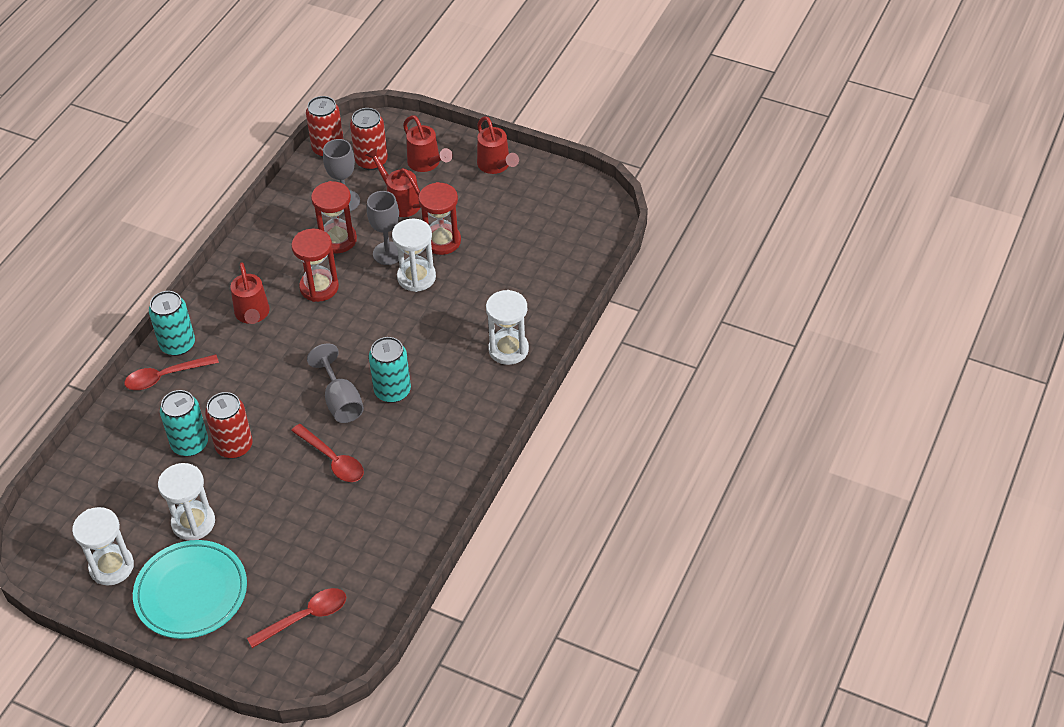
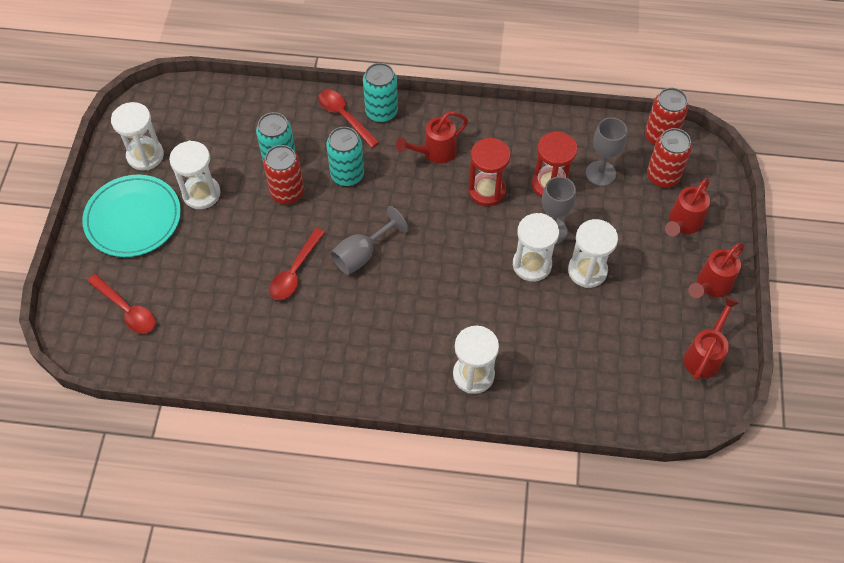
camera: 70 degrees right, 10 degrees up
(392, 391) = (387, 292): turquoise can -> turquoise can (347, 175)
(400, 201) = (622, 218): red watering can -> red watering can (704, 355)
(442, 241) = (587, 271): red hourglass -> white hourglass

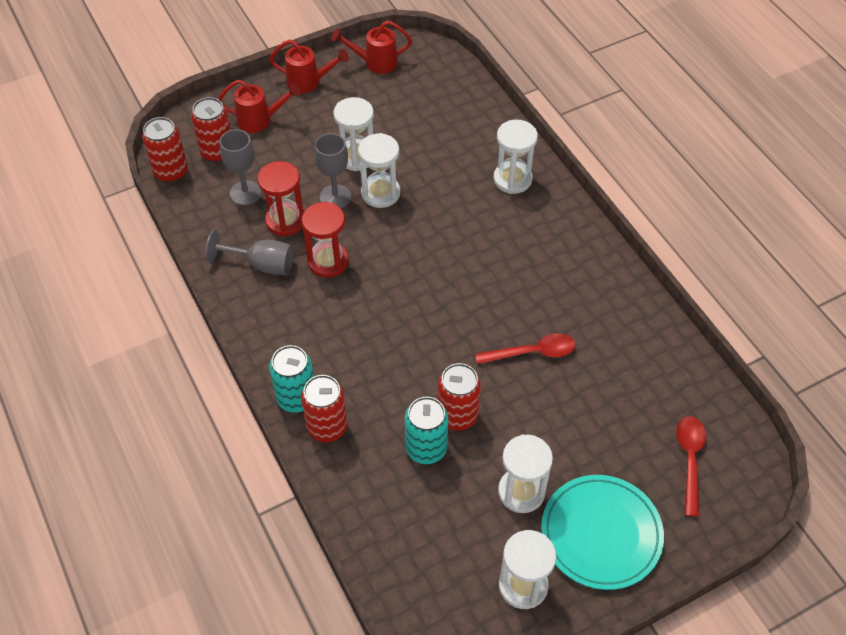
camera: 125 degrees left, 5 degrees down
(344, 117) = (327, 427): red spoon -> red can
(347, 175) = (396, 379): turquoise can -> none
(362, 254) = (471, 313): grey goblet -> grey goblet (262, 264)
(434, 152) = (314, 324): red watering can -> none

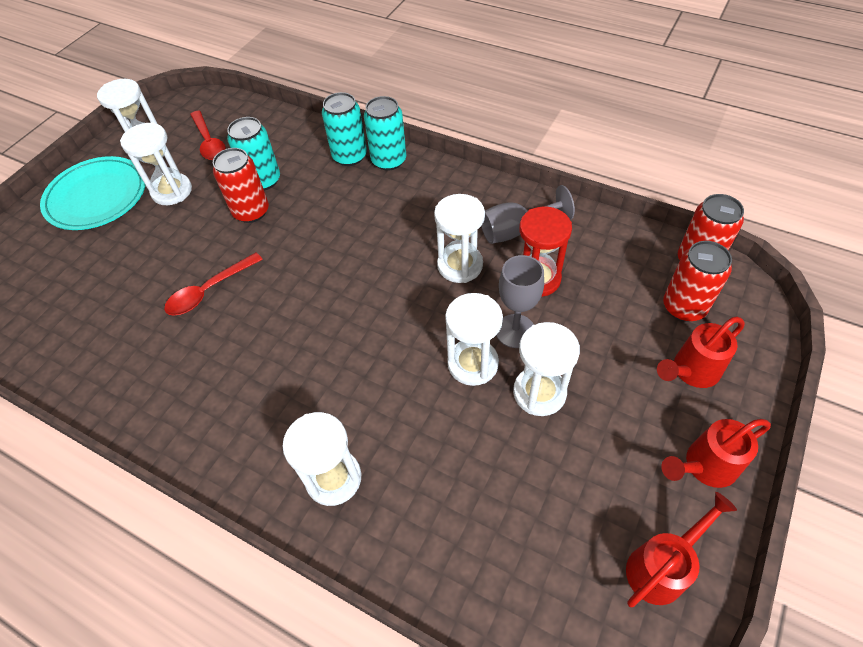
camera: 150 degrees right, 0 degrees up
(245, 193) = (604, 282): grey goblet -> none
(327, 427) = (349, 156): red can -> turquoise can
(328, 261) = (460, 265): red hourglass -> white hourglass
(690, 460) = (28, 279): red spoon -> red spoon (209, 142)

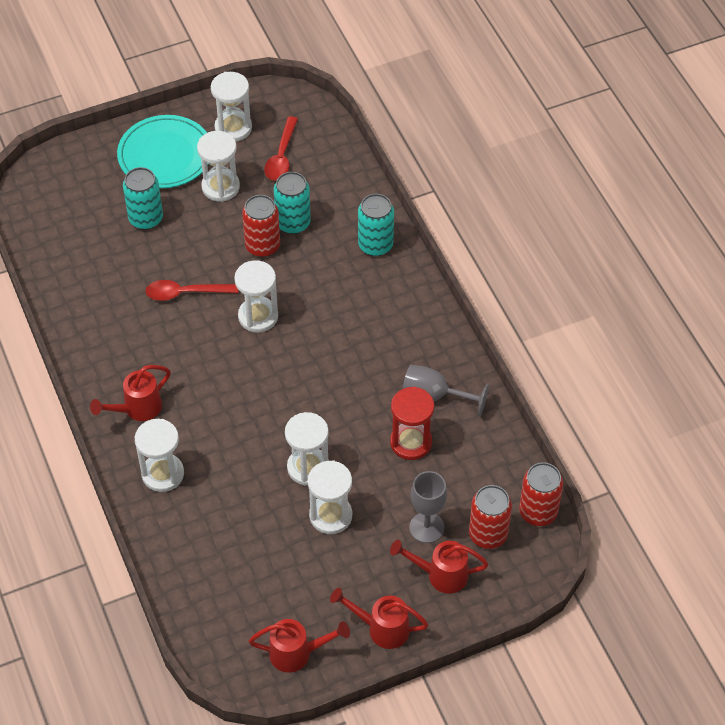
camera: 35 degrees right, 0 degrees up
(247, 430) = (137, 409): none -> red watering can
(389, 160) = (401, 270): turquoise can -> turquoise can (146, 218)
(460, 265) = (368, 394): white hourglass -> white hourglass (258, 316)
(515, 331) = (357, 467): grey goblet -> grey goblet (426, 527)

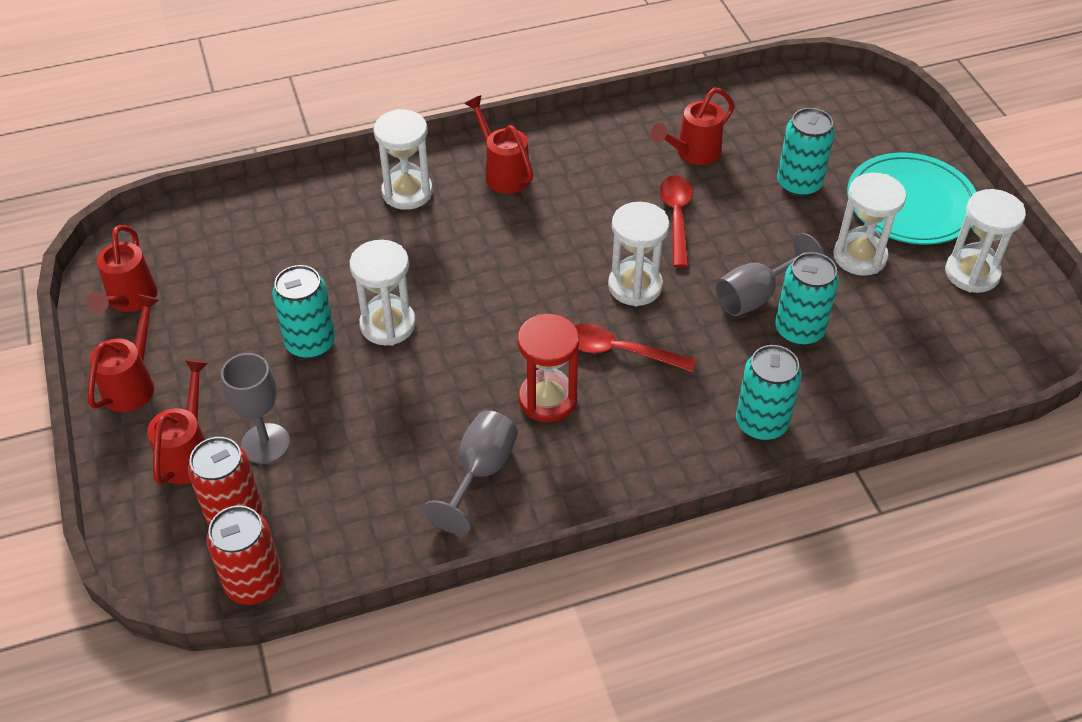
camera: 95 degrees right, 5 degrees down
(112, 284) = (692, 154): none -> red watering can
(262, 246) = (756, 296): red can -> grey goblet
(281, 156) = (925, 323): red spoon -> red spoon (620, 351)
(330, 516) = (310, 343): white hourglass -> turquoise can
(411, 442) = (405, 437): red hourglass -> red hourglass (547, 399)

